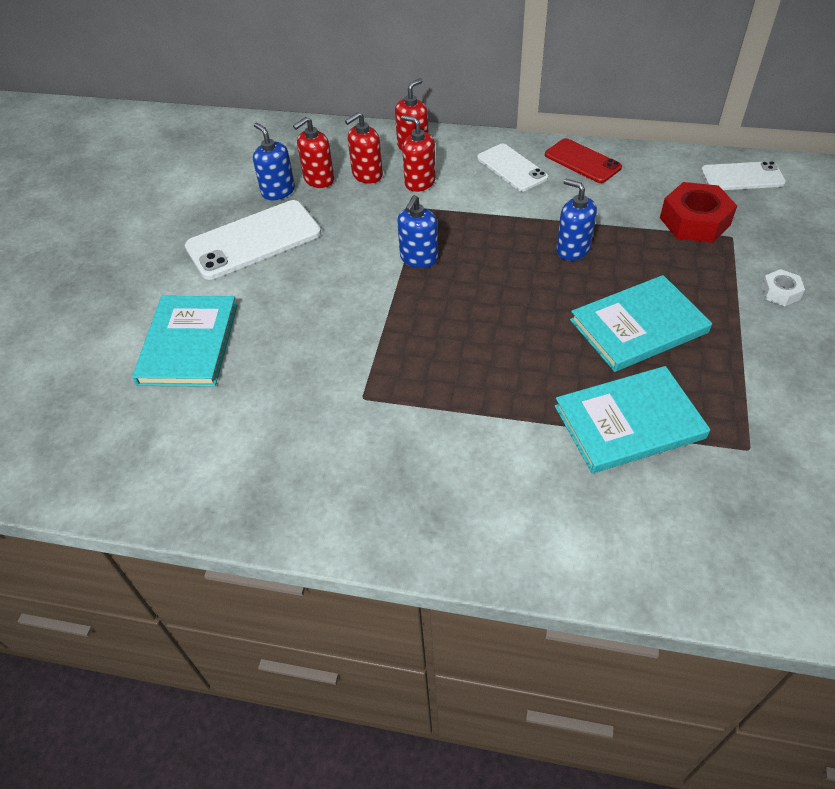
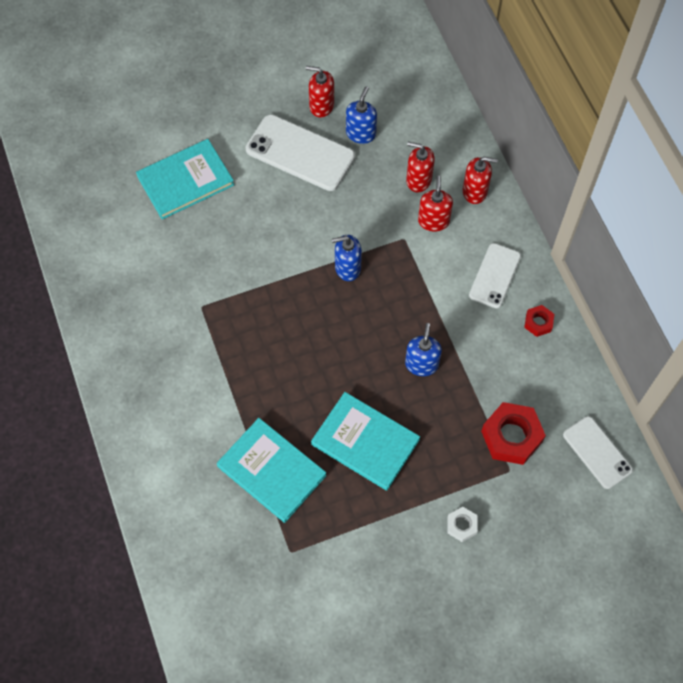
camera: 55 degrees right, 15 degrees up
(318, 179) = (391, 151): red soap dispenser -> red soap dispenser (321, 106)
(582, 161) = (538, 323): red phone -> red nut

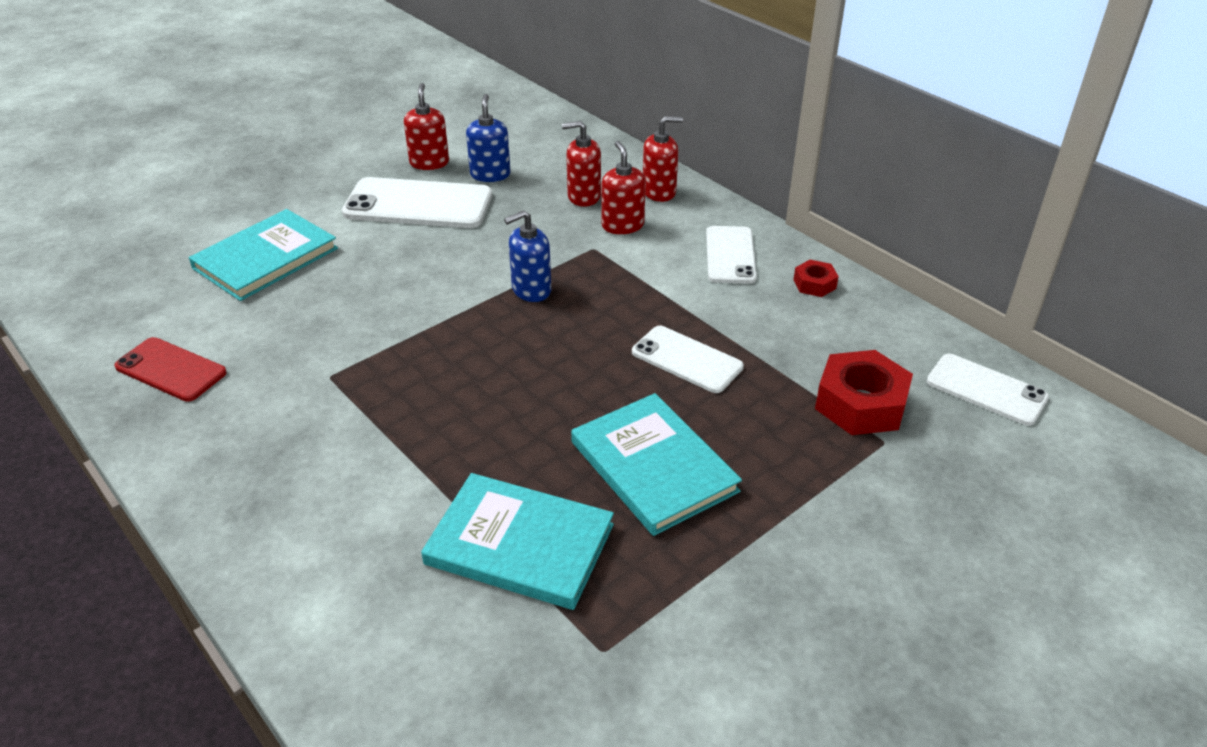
camera: 20 degrees left, 25 degrees down
(111, 270) = (171, 370): none -> red phone
(321, 106) = (429, 163): red soap dispenser -> red soap dispenser turned 90 degrees clockwise
(365, 442) = (653, 466): turquoise book -> turquoise book turned 45 degrees clockwise
(421, 364) = (687, 359): blue soap dispenser -> white phone
(461, 525) = (861, 528): white nut -> none

